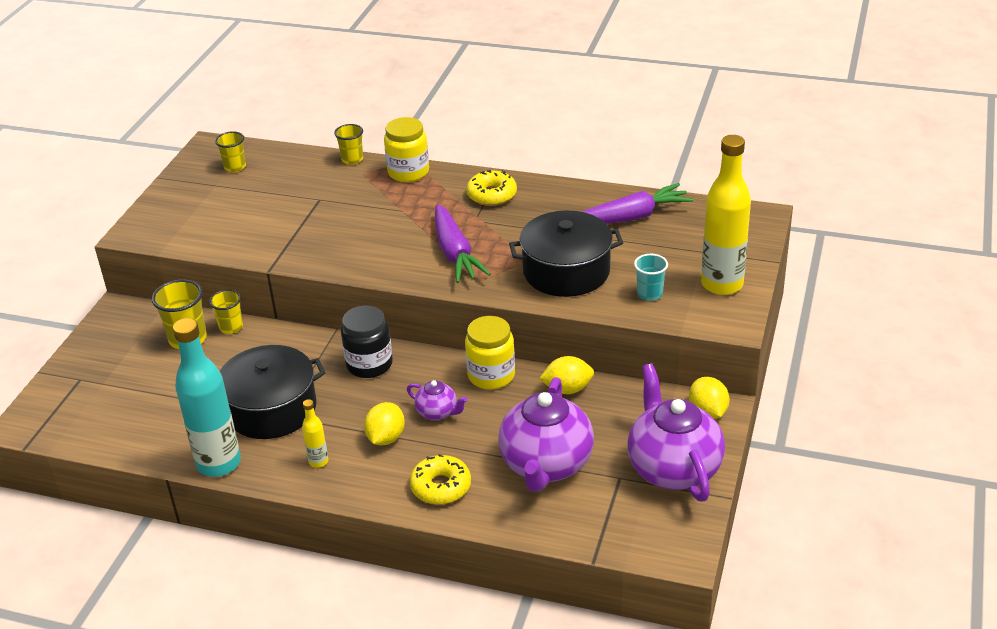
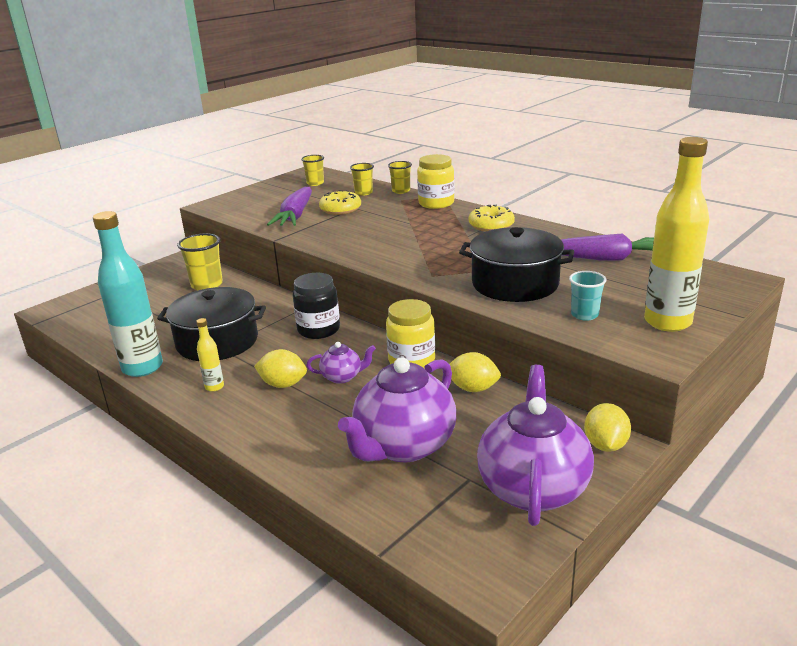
camera: 25 degrees right, 10 degrees down
(231, 327) = (243, 284): yellow cup -> yellow cup (363, 193)
(386, 438) = (283, 384): yellow lemon -> yellow lemon turned 60 degrees clockwise
(438, 412) = (342, 377): purple teapot -> purple teapot turned 60 degrees counterclockwise
(441, 487) = (293, 435): yellow donut -> yellow donut (340, 209)
(455, 253) = (428, 254): purple carrot -> purple carrot (295, 216)

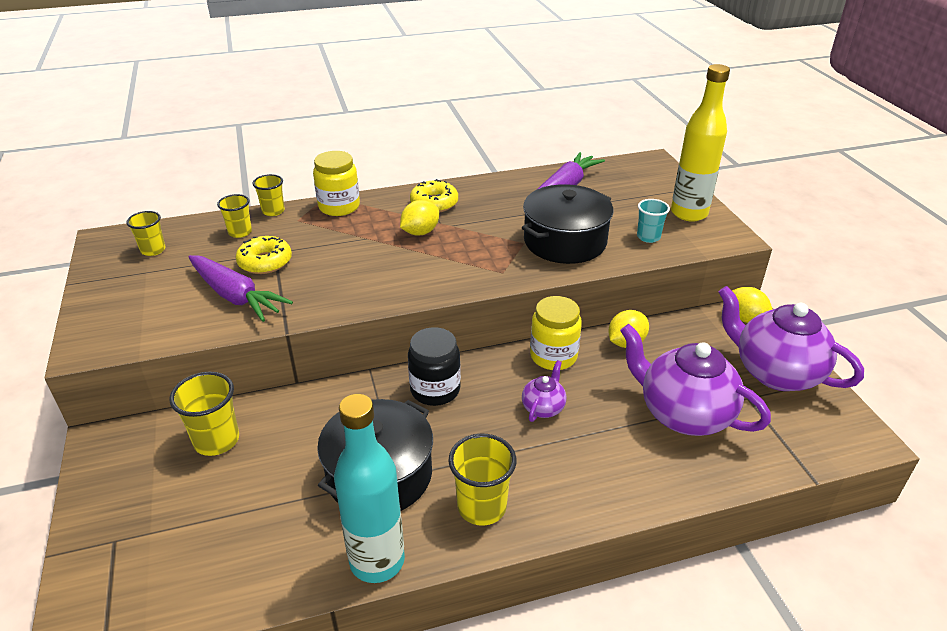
camera: 60 degrees left, 10 degrees up
(214, 387) = (481, 507): yellow bottle -> yellow cup
(283, 384) = (522, 452): yellow lemon -> yellow lemon (420, 232)
(404, 446) = (683, 414): purple teapot -> purple teapot turned 150 degrees clockwise

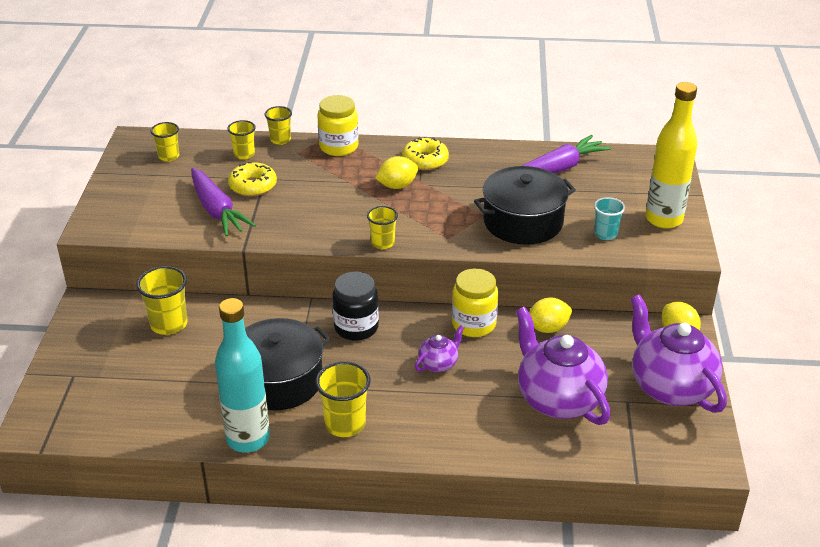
camera: 20 degrees right, 0 degrees up
(438, 292) = (382, 243): none -> yellow cup

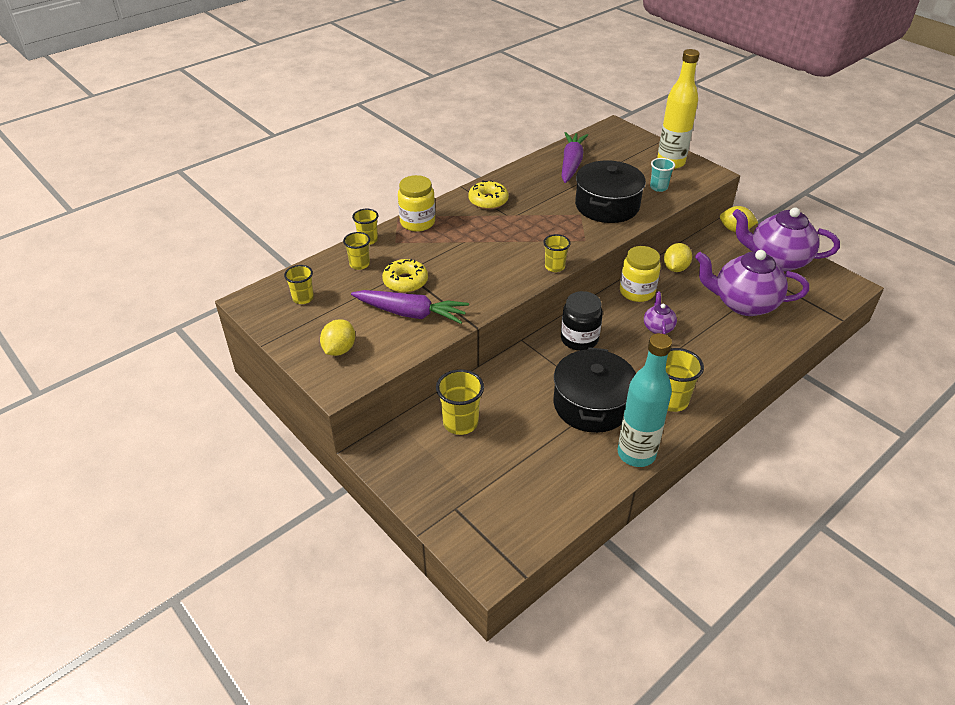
camera: 45 degrees left, 5 degrees up
(397, 186) = (499, 226): yellow lemon -> yellow lemon (339, 349)

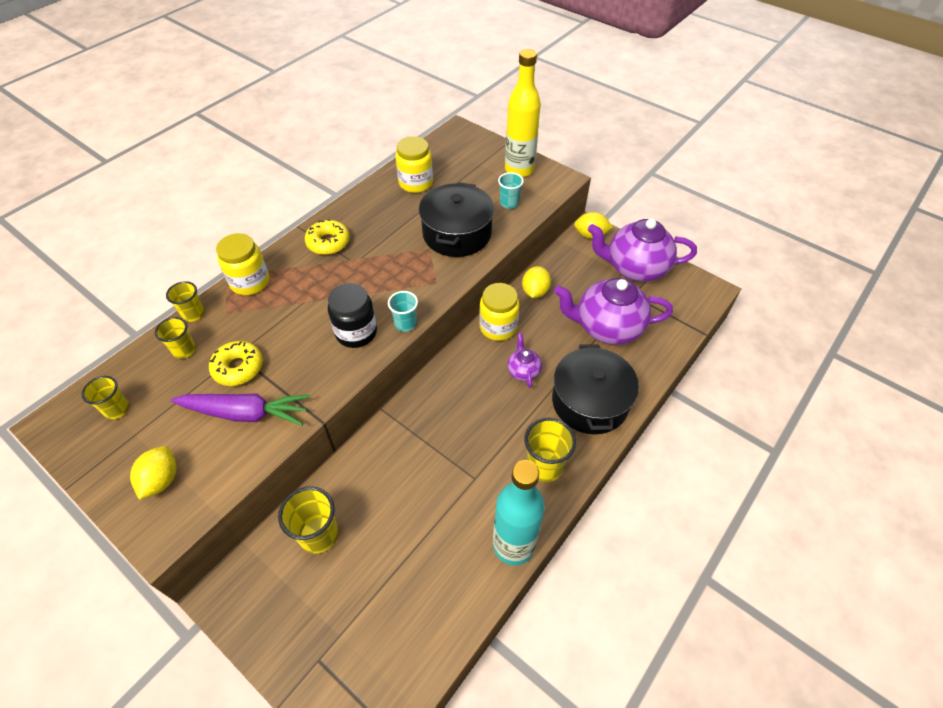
camera: 10 degrees left, 10 degrees up
(554, 267) = (405, 324): yellow cup -> turquoise cup
(571, 164) = (415, 183): purple carrot -> yellow jar
(579, 339) = (442, 398): black jar -> black jar (356, 333)
(591, 404) = (461, 485): black pot -> black pot (590, 402)

